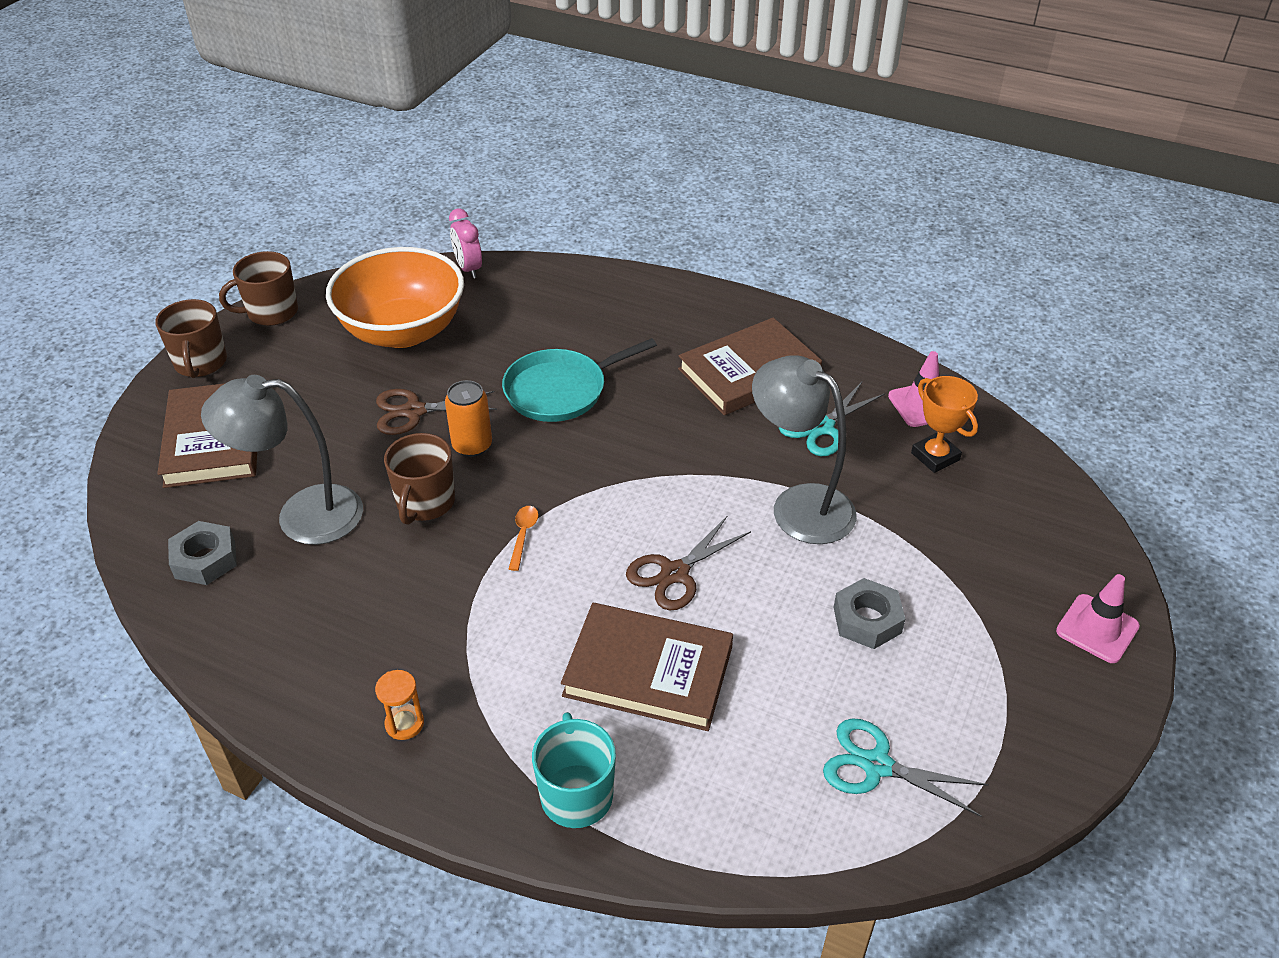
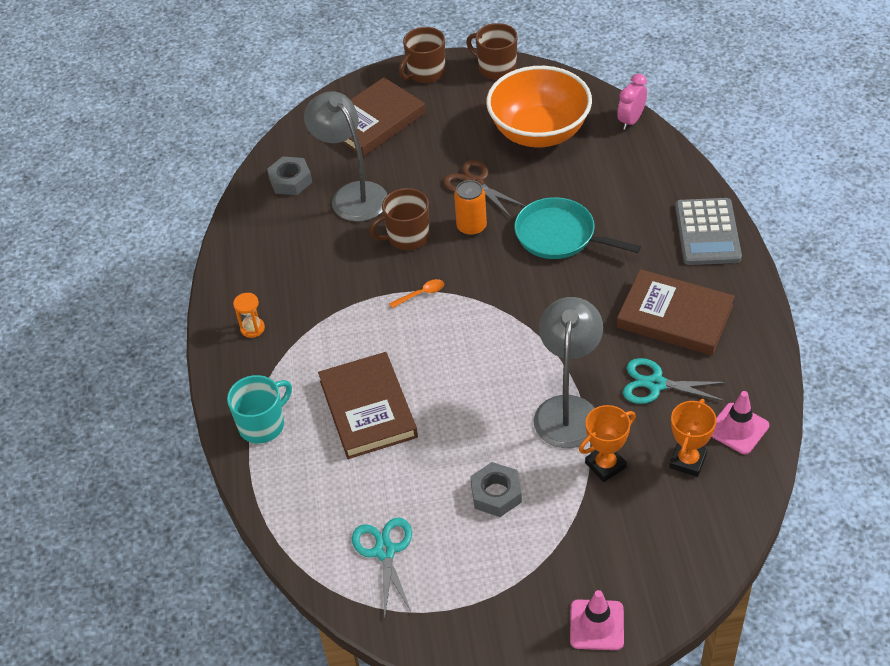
camera: 60 degrees right, 5 degrees up
(666, 299) = (707, 232): none -> grey calculator
(675, 573) = (452, 380): brown scissors -> none
(895, 515) = (605, 465): none -> orange trophy

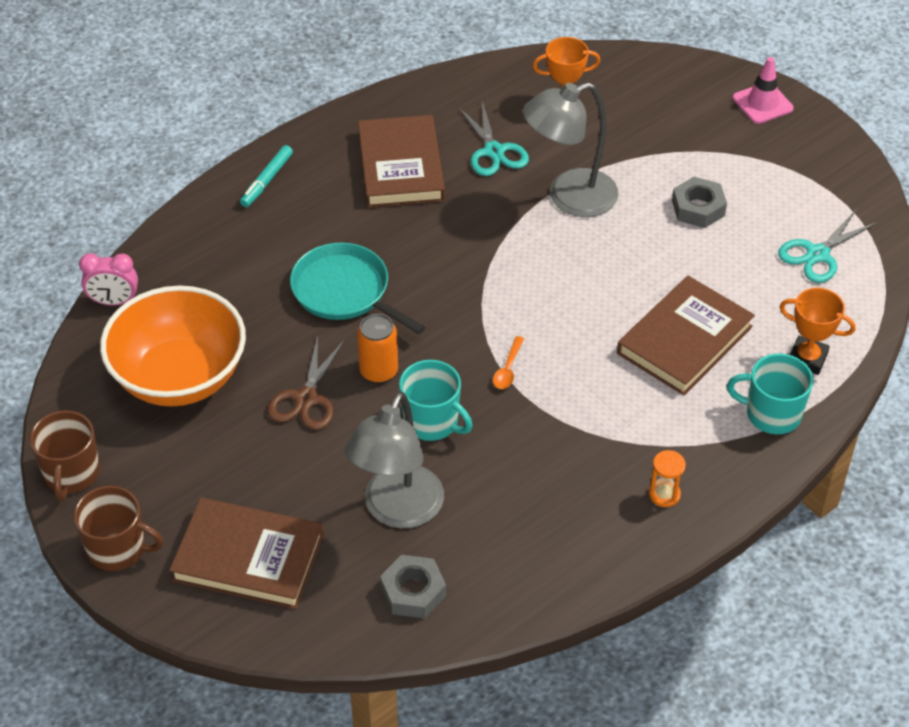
camera: 125 degrees left, 0 degrees up
(407, 237) = (432, 422): brown mug -> turquoise mug
(421, 294) = (508, 369): orange spoon -> orange spoon turned 105 degrees counterclockwise
(559, 235) = (344, 291): turquoise pan -> turquoise pan turned 135 degrees clockwise
(605, 465) = (609, 152): orange trophy -> orange trophy (807, 358)
(707, 232) = (267, 181): grey calculator -> turquoise marker
(738, 429) = (504, 87): pink traffic cone -> none

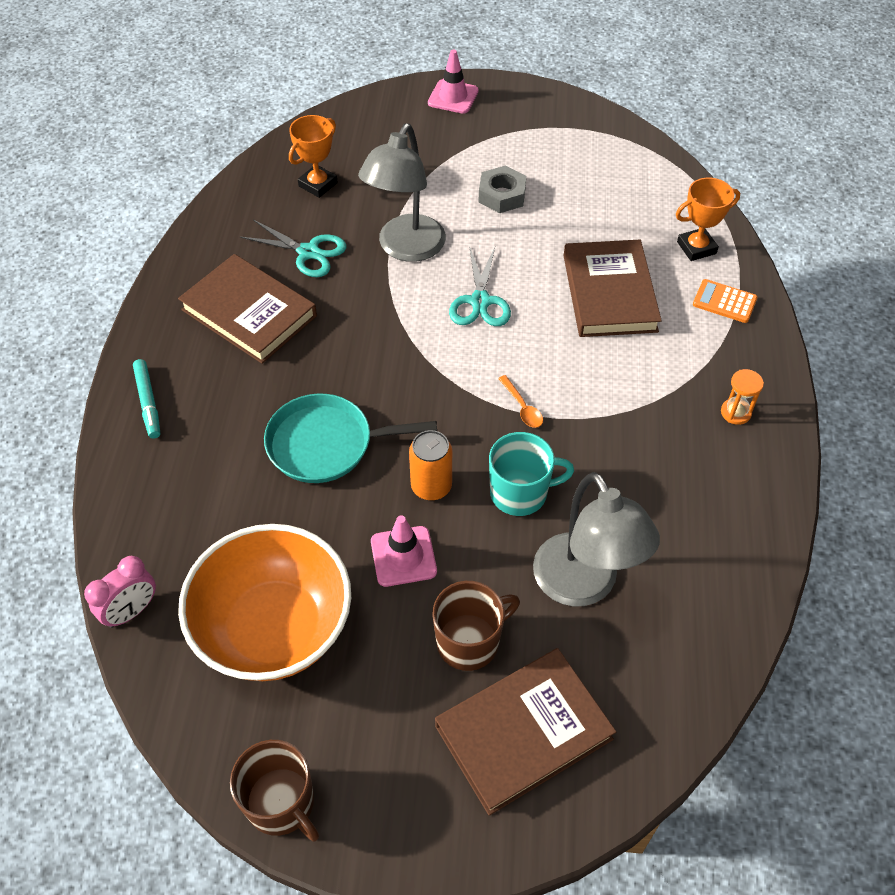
camera: 45 degrees left, 5 degrees up
(118, 549) = (407, 832): brown mug -> brown mug (469, 641)
(306, 399) = (403, 556): brown scissors -> pink traffic cone
(413, 592) = (675, 640): grey nut -> none
(772, 414) = (724, 302): turquoise mug -> orange calculator
(817, 254) = (614, 174): turquoise scissors -> turquoise scissors (480, 301)

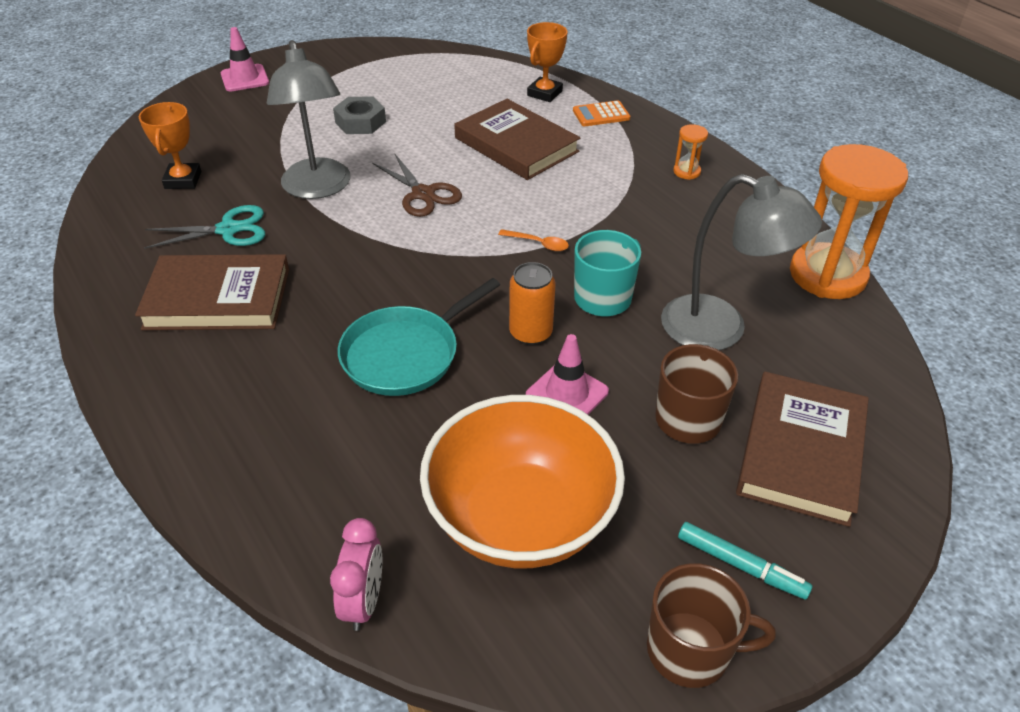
camera: 40 degrees left, 10 degrees down
(148, 402) = (185, 419): turquoise marker -> turquoise marker (740, 565)
(480, 301) = (423, 194): turquoise scissors -> brown scissors
(742, 601) = (827, 275): none -> orange hourglass

